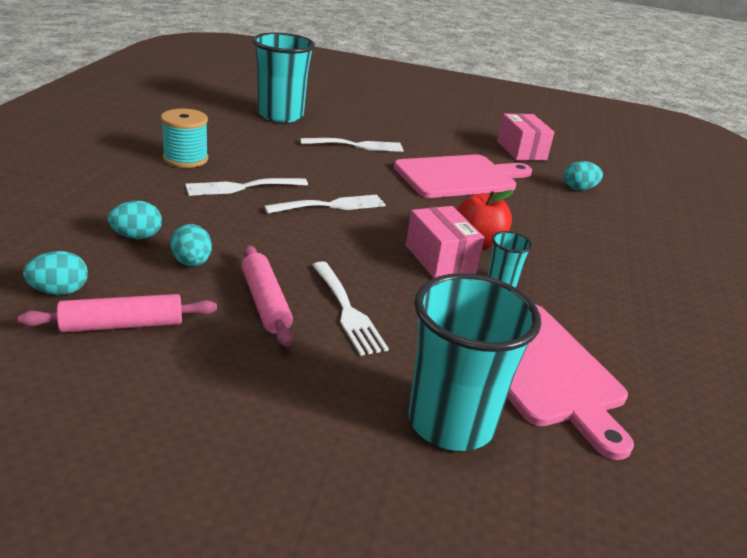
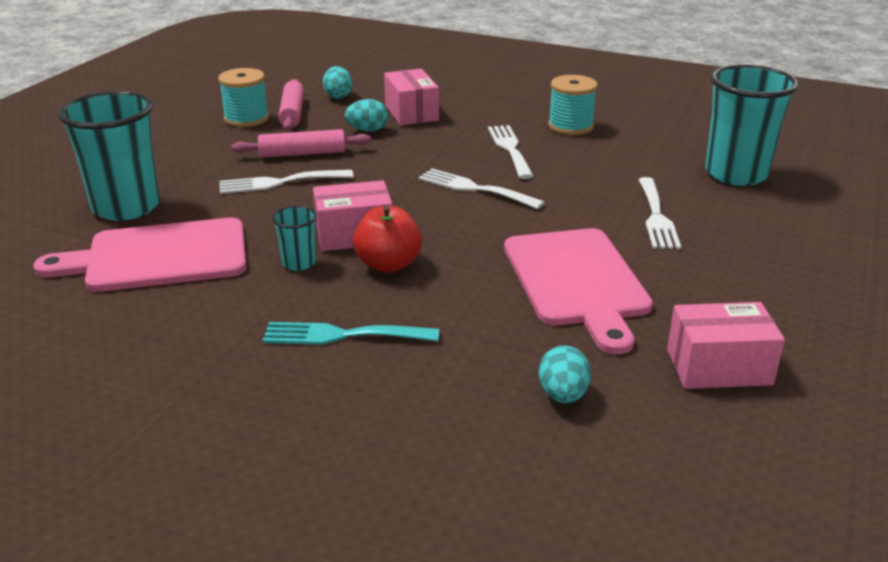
camera: 105 degrees right, 0 degrees up
(137, 236) = (411, 113): turquoise egg -> pink box
(140, 366) = (246, 119): none -> turquoise spool
(331, 205) = (474, 189): white fork -> white fork turned 135 degrees clockwise
(581, 256) = (342, 335): none -> turquoise fork

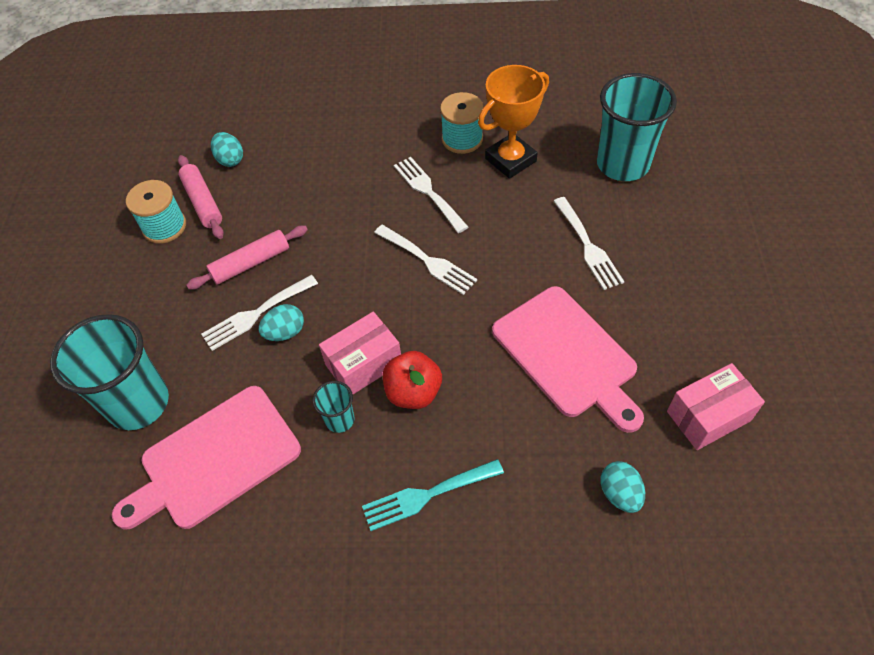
camera: 20 degrees left, 25 degrees up
(367, 130) = (289, 206): turquoise egg -> turquoise egg (285, 332)
(411, 113) = (313, 165): pink box -> none
(474, 189) = (428, 261): white fork -> white fork turned 150 degrees counterclockwise
(612, 147) = (510, 160): none -> orange trophy

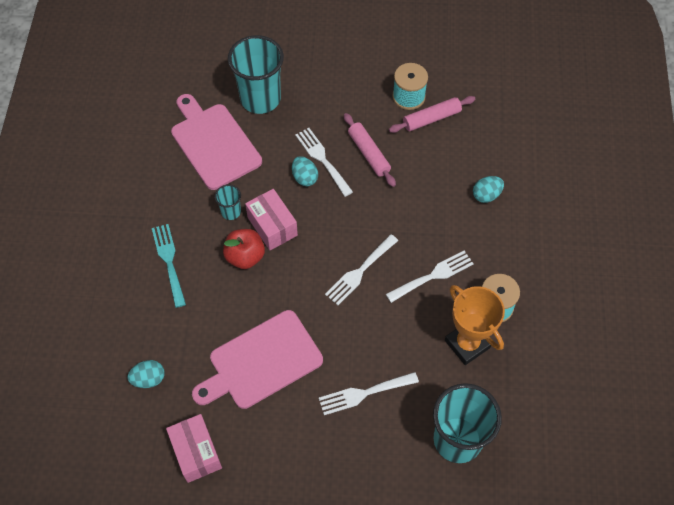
camera: 90 degrees right, 5 degrees up
(230, 159) = (476, 133): turquoise egg -> turquoise egg (486, 195)

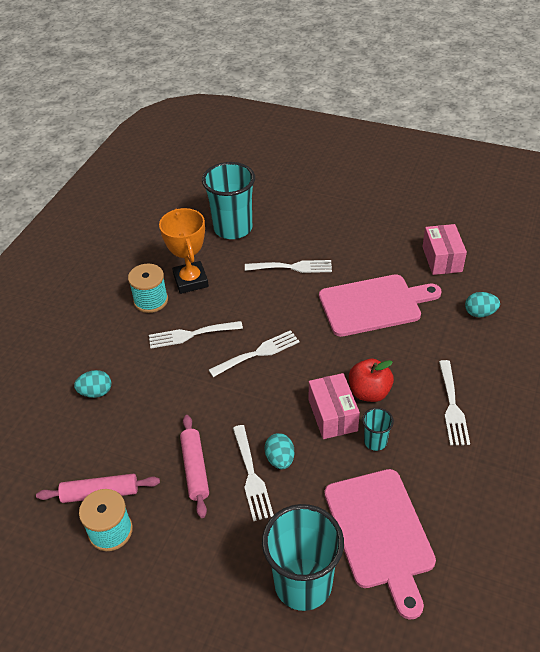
camera: 160 degrees left, 15 degrees down
(169, 261) = (452, 406): turquoise fork -> white fork

